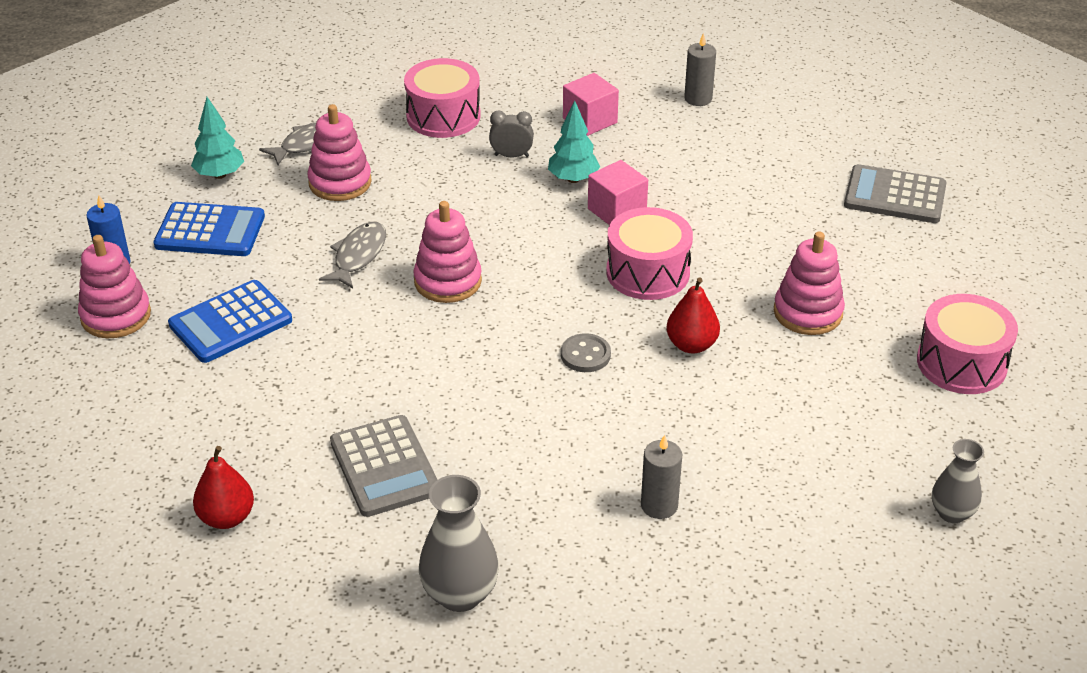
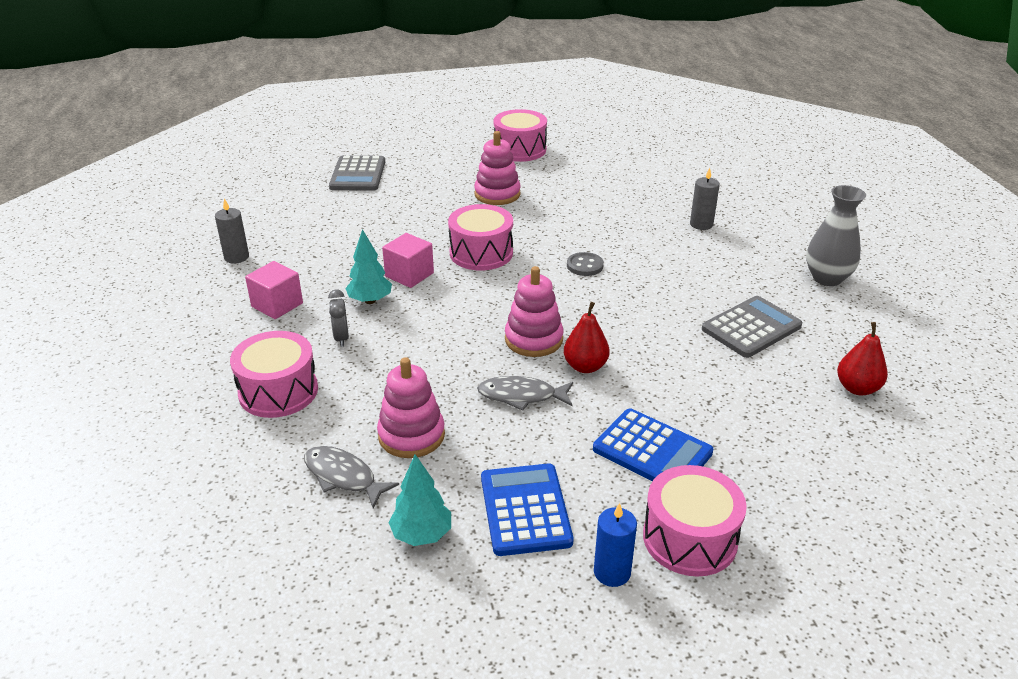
camera: 105 degrees left, 5 degrees down
(116, 316) = (690, 538): pink stacking toy -> pink drum
(691, 345) = (551, 229): red pear -> red pear (585, 366)
(952, 513) = (640, 148): grey vase -> none

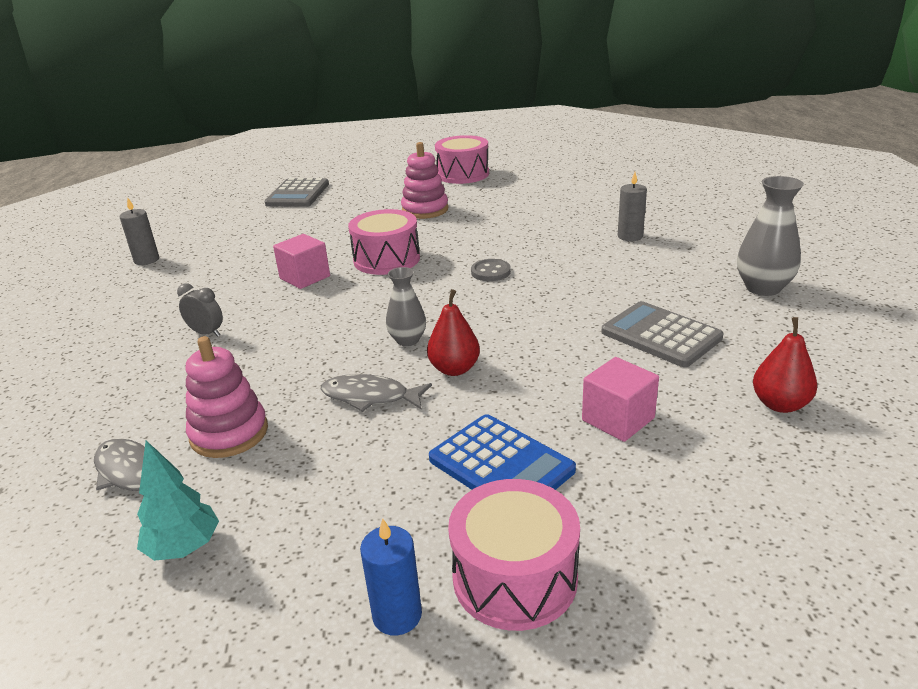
camera: 10 degrees right, 5 degrees down
(277, 305) = (160, 301): pink cube -> pink cube (618, 419)
(278, 391) = (114, 382): pink drum -> none
(341, 338) = (206, 333): grey clock -> grey clock turned 120 degrees clockwise
(370, 301) = (254, 299): turquoise tree -> none
(525, 510) = (320, 526): blue calculator -> none
(533, 339) = (407, 340): pink stacking toy -> grey vase
(751, 328) = (661, 335): grey calculator -> grey calculator turned 105 degrees counterclockwise

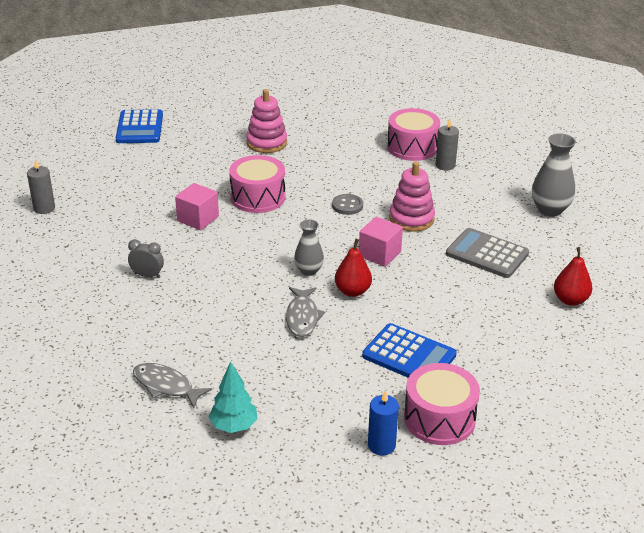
camera: 15 degrees left, 5 degrees up
(229, 433) = (216, 352): pink stacking toy -> pink stacking toy (411, 219)
(298, 194) = (140, 128): grey calculator -> blue calculator
(370, 397) = (302, 317): grey fish -> grey fish turned 90 degrees counterclockwise
(463, 174) = (283, 99): pink drum -> pink drum (412, 147)
(618, 419) = (473, 318): pink cube -> pink cube (379, 254)

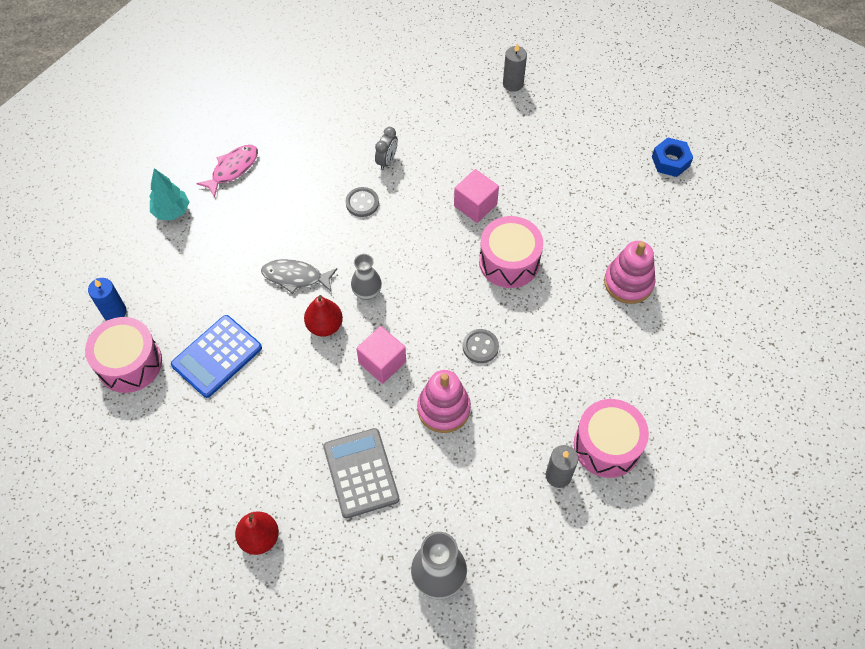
camera: 100 degrees right, 25 degrees up
(140, 128) = (670, 161): blue calculator -> blue nut
(166, 386) = (232, 169): grey fish -> pink fish
(203, 285) = (362, 203): none -> grey button
(487, 254) = (361, 473): grey calculator -> grey calculator turned 60 degrees counterclockwise

